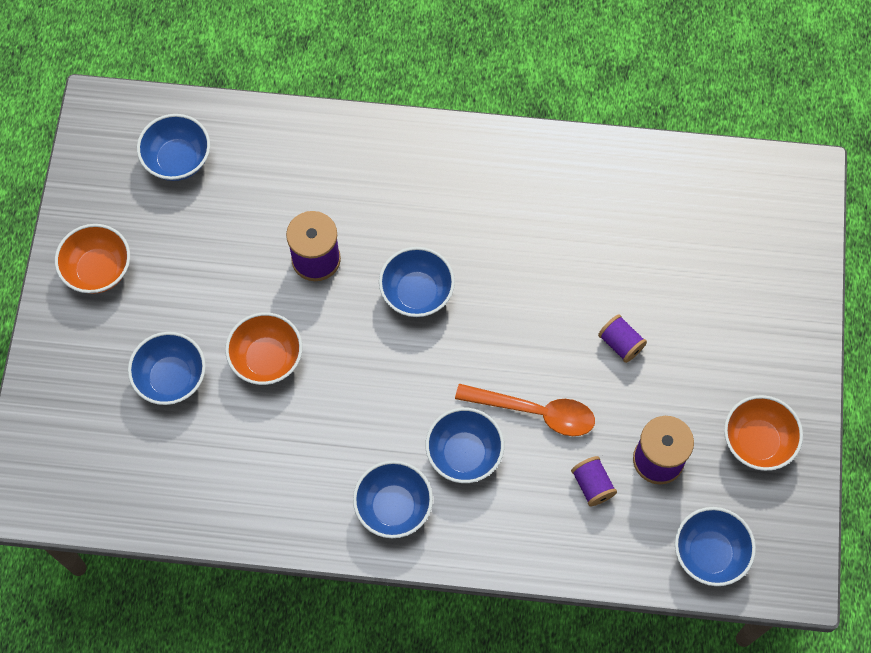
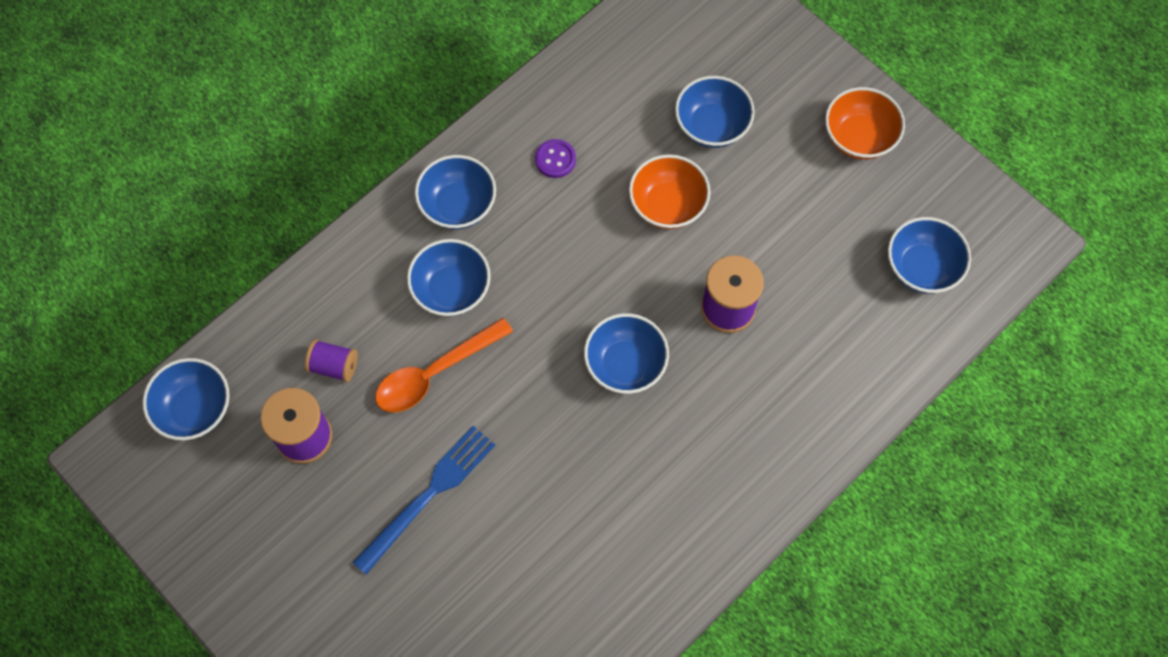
camera: 130 degrees right, 0 degrees up
(294, 468) = (555, 159): none -> purple button
(620, 343) = (428, 495): purple spool -> blue fork
(757, 441) = (240, 533): orange bowl -> none

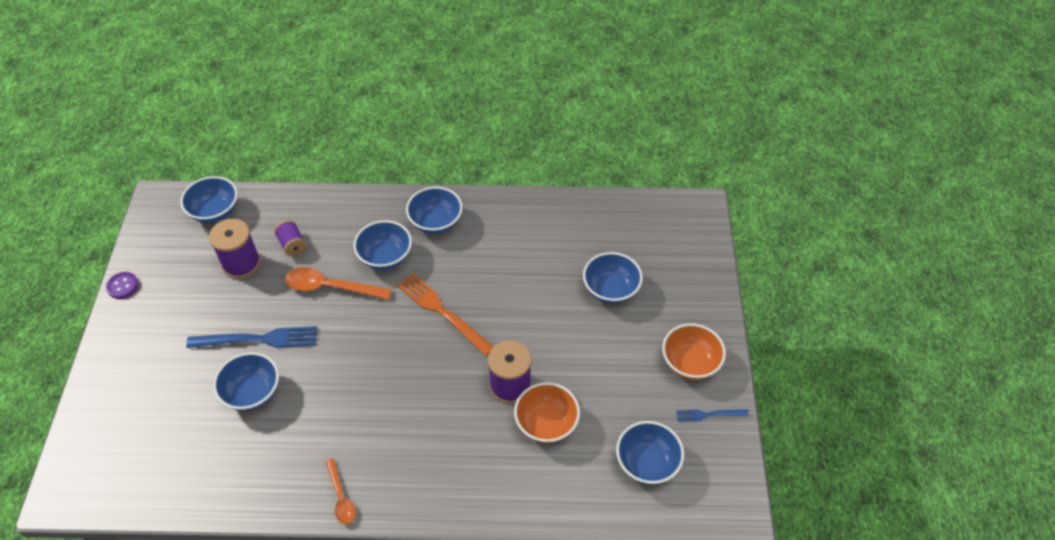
camera: 45 degrees right, 15 degrees down
(555, 159) = (508, 240): purple button -> purple button (123, 286)
(579, 294) = (442, 312): none -> orange fork
(625, 364) = (423, 365): blue bowl -> blue bowl (252, 392)
(667, 205) = (540, 308): orange bowl -> orange bowl (546, 423)
(700, 558) = (341, 497): none -> orange spoon
(924, 173) = (709, 414): none -> blue fork

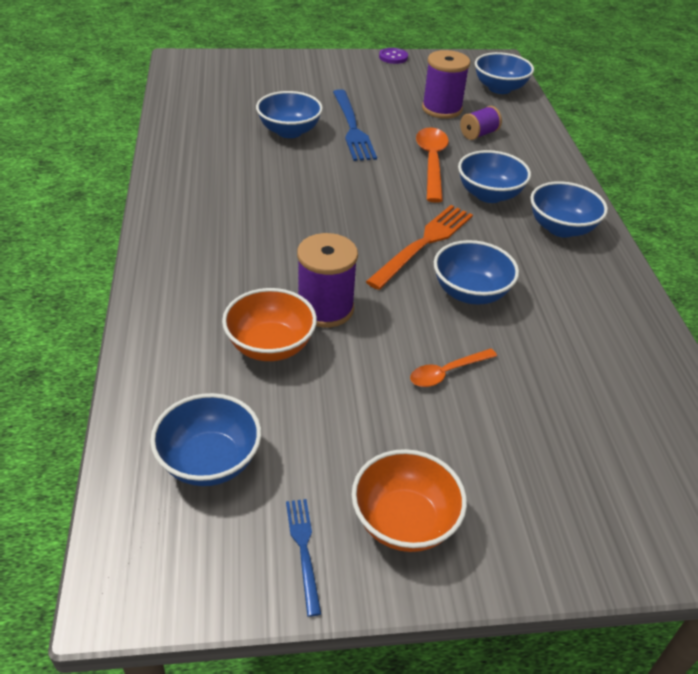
camera: 80 degrees right, 10 degrees down
(341, 497) = (170, 193): orange spoon -> orange spoon (447, 372)
(610, 290) = (520, 409): blue bowl -> blue bowl (470, 293)

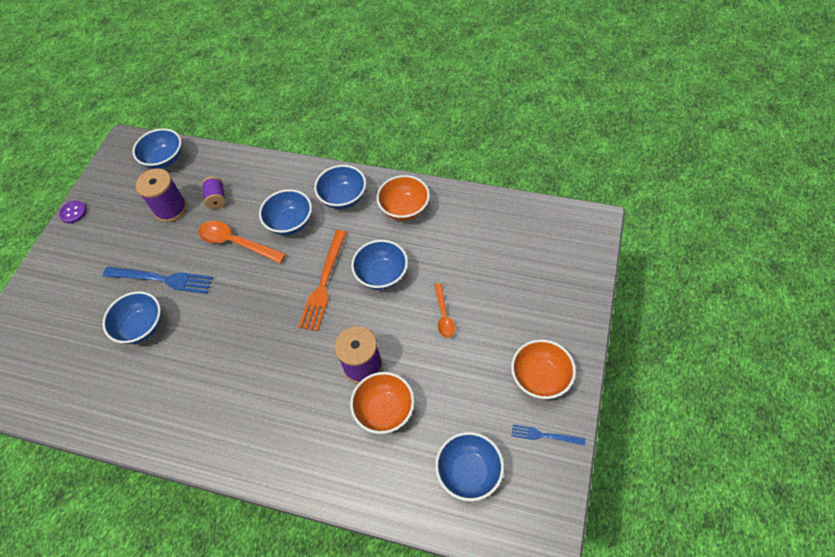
camera: 60 degrees left, 15 degrees up
(423, 244) = (324, 283): orange fork -> orange fork turned 135 degrees counterclockwise
(592, 289) = (404, 209): none -> orange bowl

